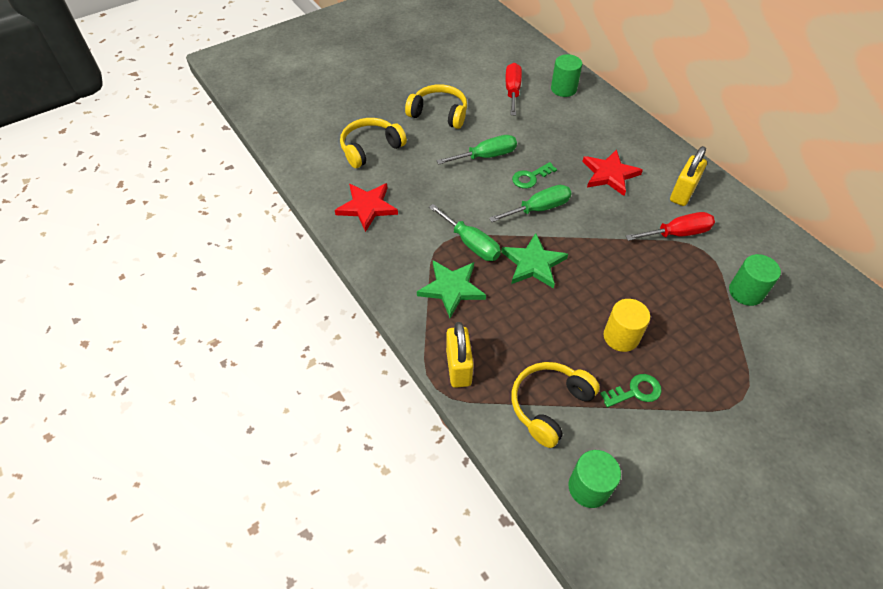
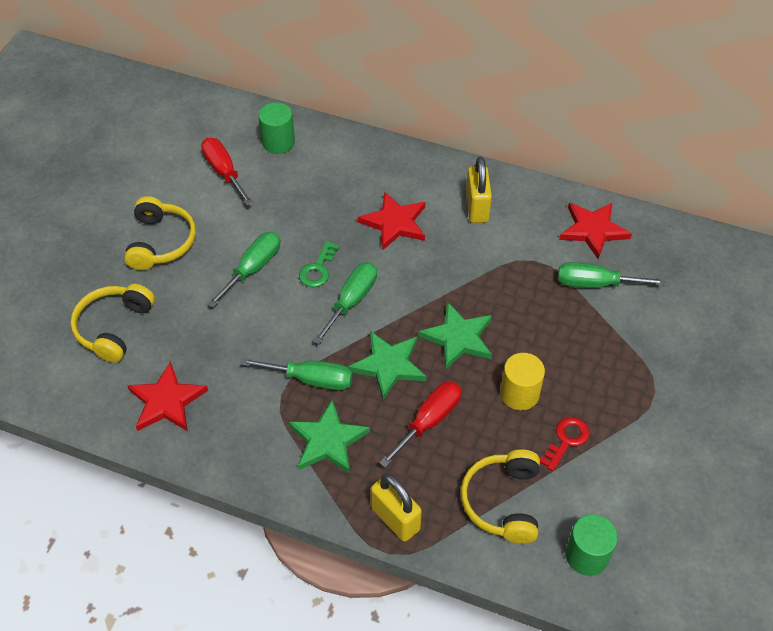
camera: 35 degrees left, 0 degrees up
(439, 113) = (161, 242): yellow headphones -> yellow headphones turned 105 degrees clockwise
(601, 273) = (458, 338): none -> green star
(635, 391) = (566, 440): green key -> red key
(677, 233) = (500, 255): red screwdriver -> red screwdriver (429, 421)
(746, 292) = (595, 284): green cylinder -> green screwdriver
(772, 253) = (593, 230): none -> red star

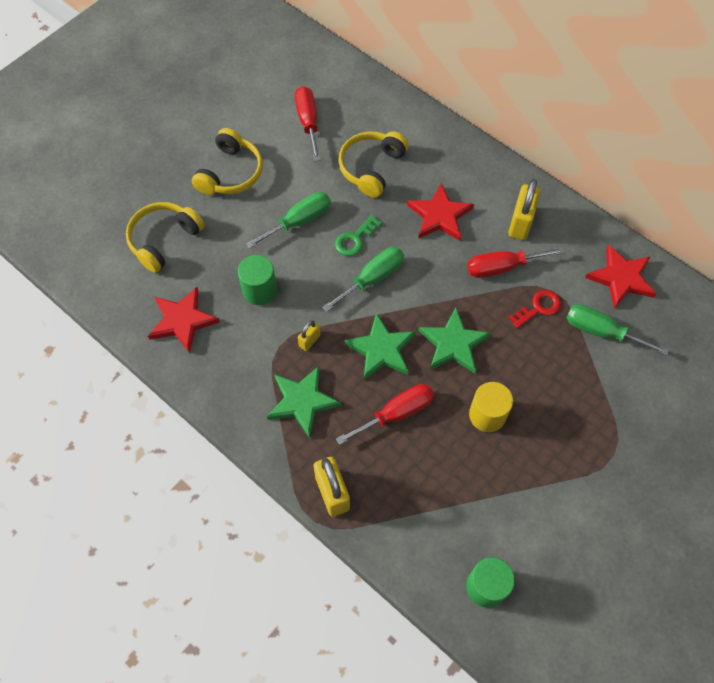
camera: 20 degrees right, 10 degrees up
(278, 142) = (366, 107): green cylinder -> green cylinder (260, 290)
(311, 379) = (309, 340): green screwdriver -> yellow padlock
(476, 253) = (502, 267): none -> red screwdriver
(503, 502) = (431, 510): yellow headphones -> yellow headphones (371, 168)
(566, 440) = (512, 473): red key -> red key (538, 308)

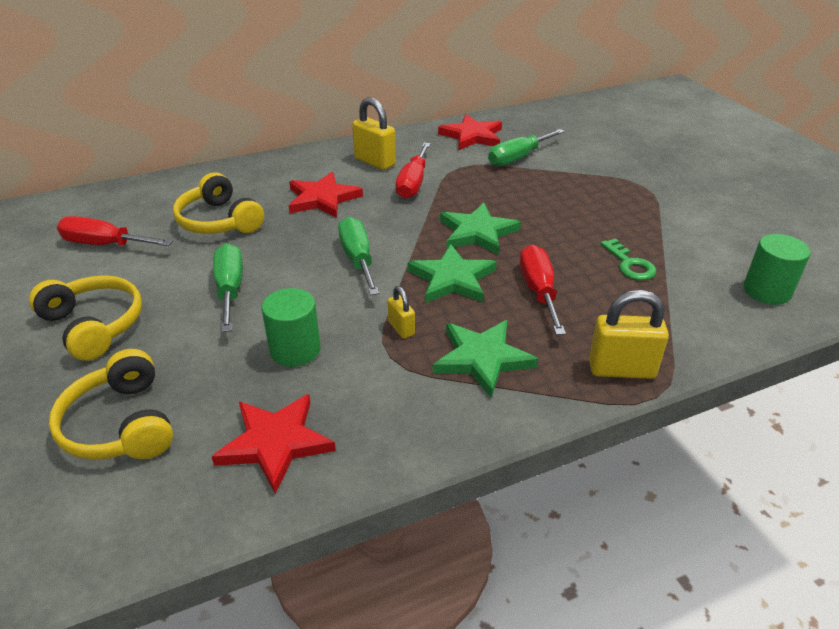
camera: 65 degrees left, 25 degrees down
(355, 239) = (296, 256): green key -> green key (629, 264)
(487, 415) = (571, 236): yellow cylinder -> none
(538, 308) = (471, 178): red key -> none

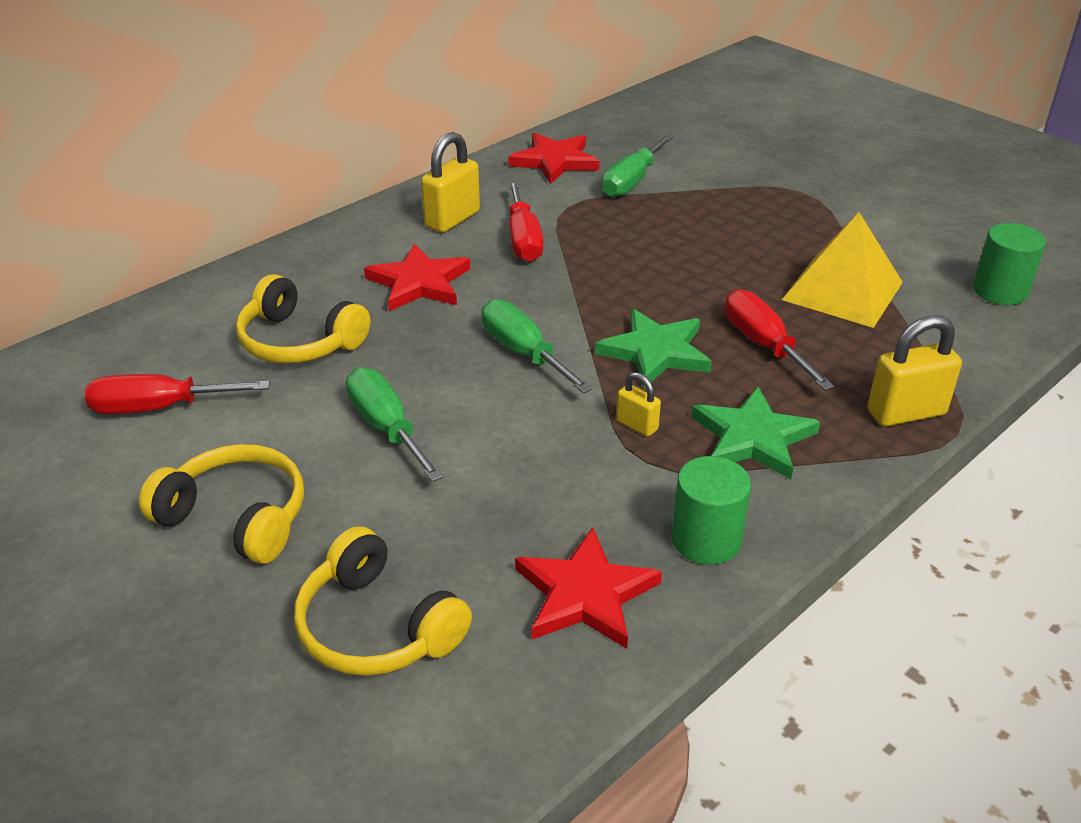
camera: 20 degrees left, 0 degrees up
(295, 350) = (528, 482): green cylinder -> green cylinder (706, 540)
(375, 162) = (452, 219): yellow padlock -> yellow padlock turned 75 degrees counterclockwise
(477, 232) = (646, 288): green star -> none
(629, 264) = (843, 291): green key -> yellow pyramid

